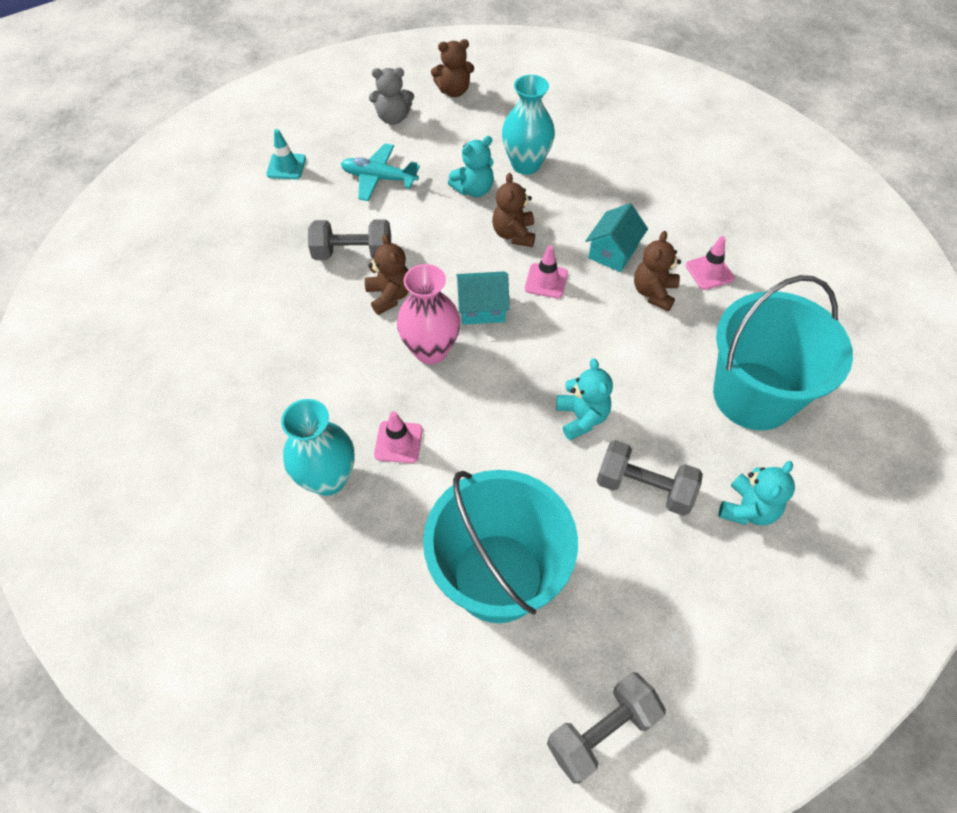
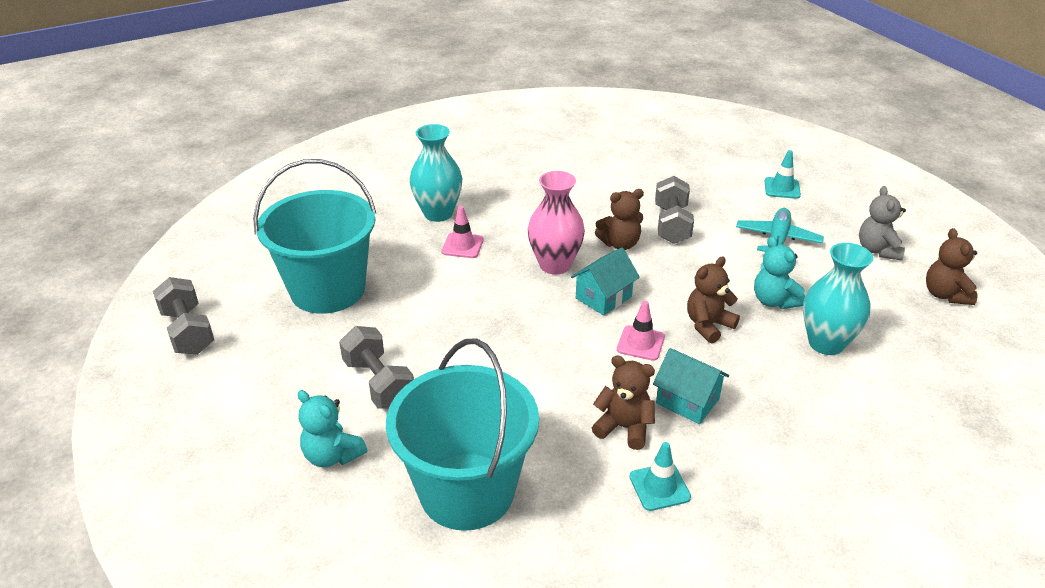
camera: 95 degrees right, 20 degrees down
(482, 308) = (603, 297): turquoise house -> turquoise house turned 45 degrees clockwise
(514, 234) = (708, 325): brown teddy bear -> brown teddy bear turned 45 degrees counterclockwise
(581, 417) = (465, 351): turquoise teddy bear -> none
(644, 488) = (379, 383): grey dumbbell -> grey dumbbell turned 60 degrees counterclockwise
(709, 272) = (659, 487): pink traffic cone -> turquoise traffic cone

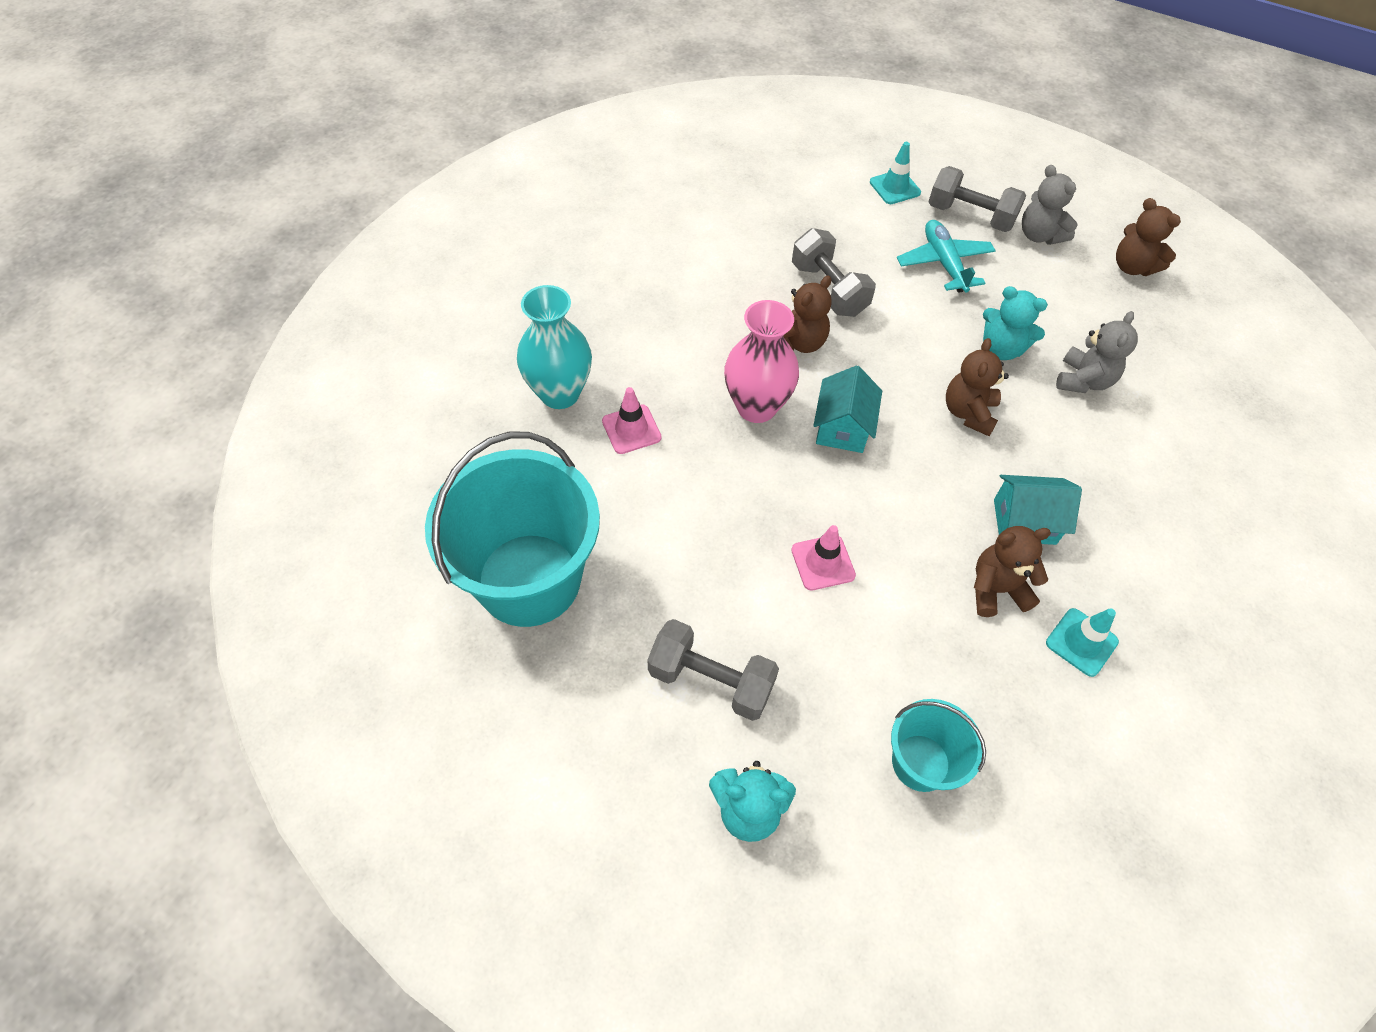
camera: 35 degrees left, 20 degrees up
(188, 331) = (408, 743): grey dumbbell -> grey dumbbell (970, 216)
(467, 491) = (920, 762): turquoise bucket -> turquoise bucket, size x0.51
(640, 343) = (926, 471): pink traffic cone -> pink traffic cone (823, 562)
(826, 343) = (1083, 380): turquoise vase -> grey teddy bear

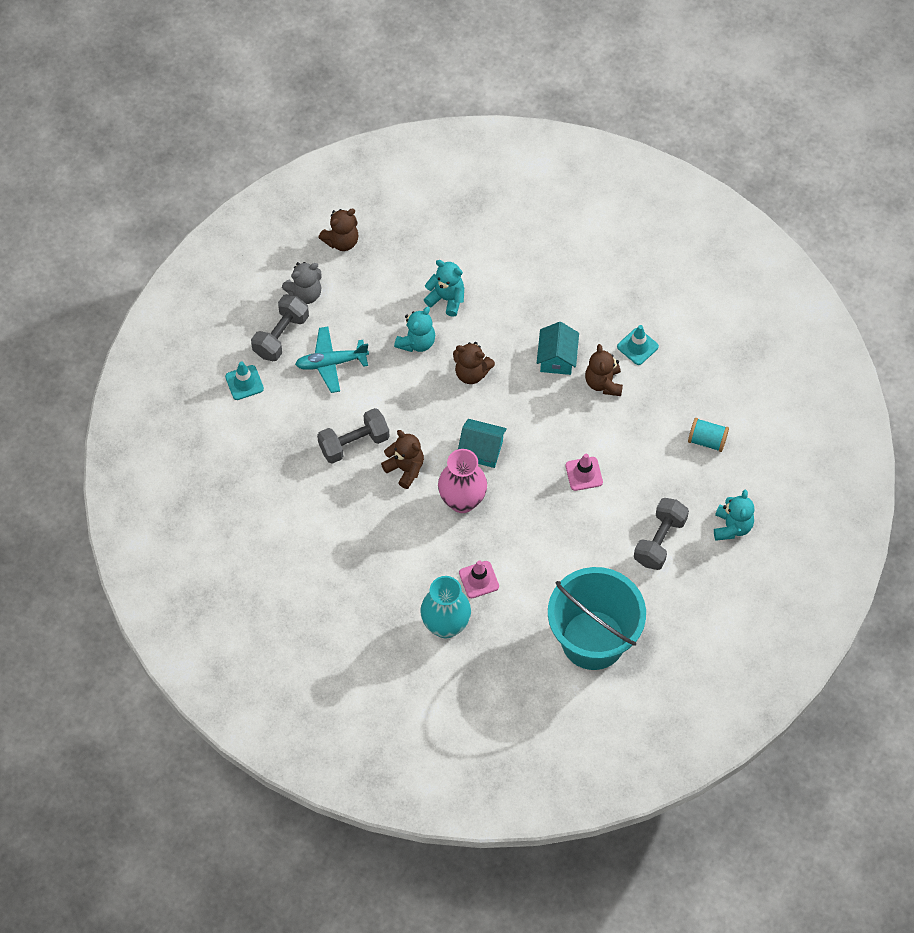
camera: 85 degrees left, 5 degrees up
(920, 762) = (707, 440): turquoise bucket -> turquoise spool
(1083, 380) = (446, 299): grey teddy bear -> turquoise teddy bear

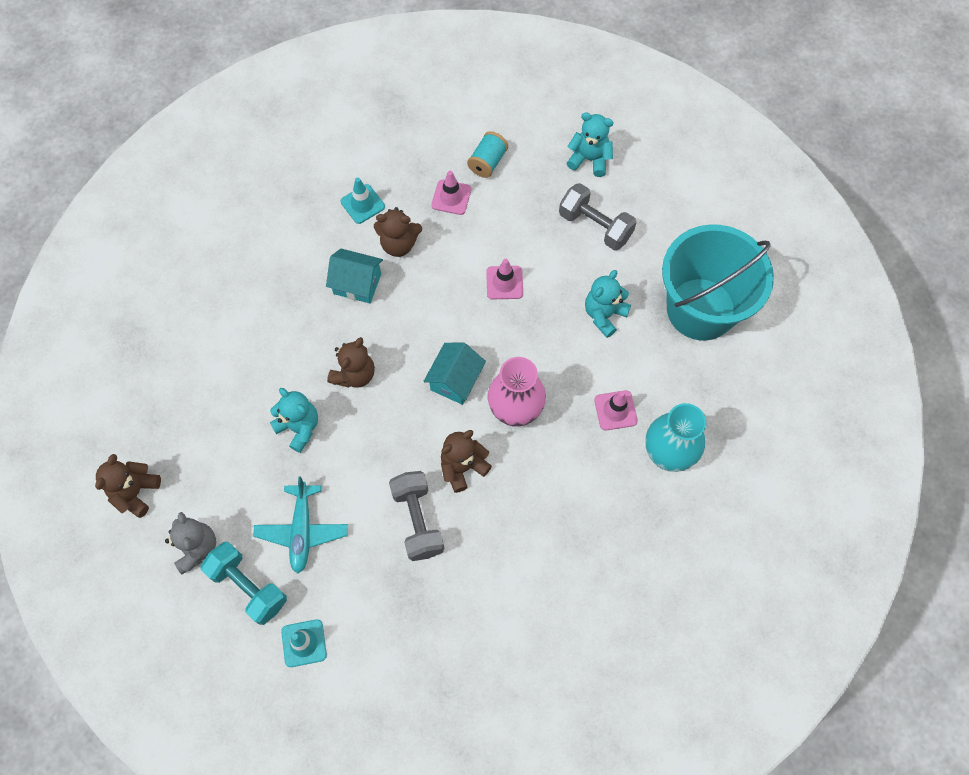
camera: 80 degrees left, 5 degrees up
(281, 336) = (248, 586): grey dumbbell -> turquoise dumbbell
(341, 241) = (135, 492): brown teddy bear -> brown teddy bear turned 135 degrees counterclockwise
(446, 299) = (250, 385): turquoise teddy bear -> turquoise teddy bear (604, 315)
(662, 416) = (451, 197): none -> pink traffic cone

